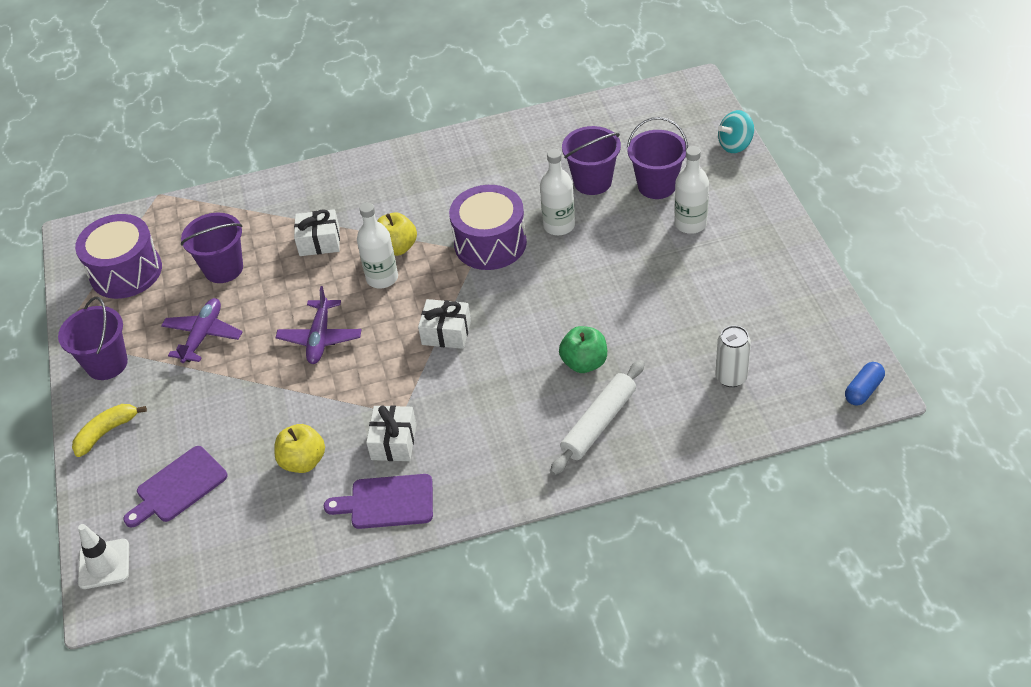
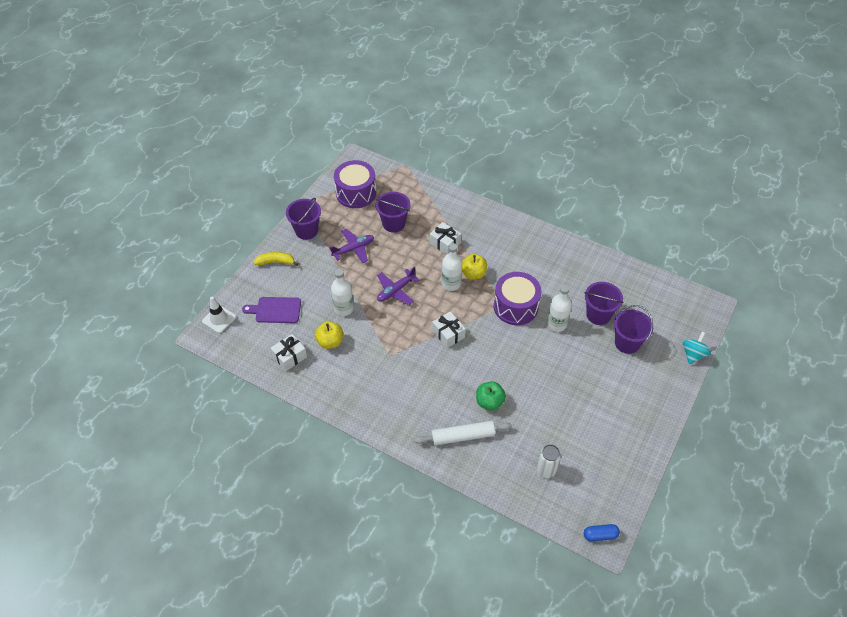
camera: 40 degrees right, 5 degrees up
(387, 502) = (341, 390): purple cutting board -> none
(393, 442) = (372, 365): white gift -> white gift (290, 357)
(690, 224) = (619, 377): white bottle -> white bottle (344, 308)
(735, 145) = (693, 354): turquoise spinning top -> turquoise spinning top turned 105 degrees clockwise

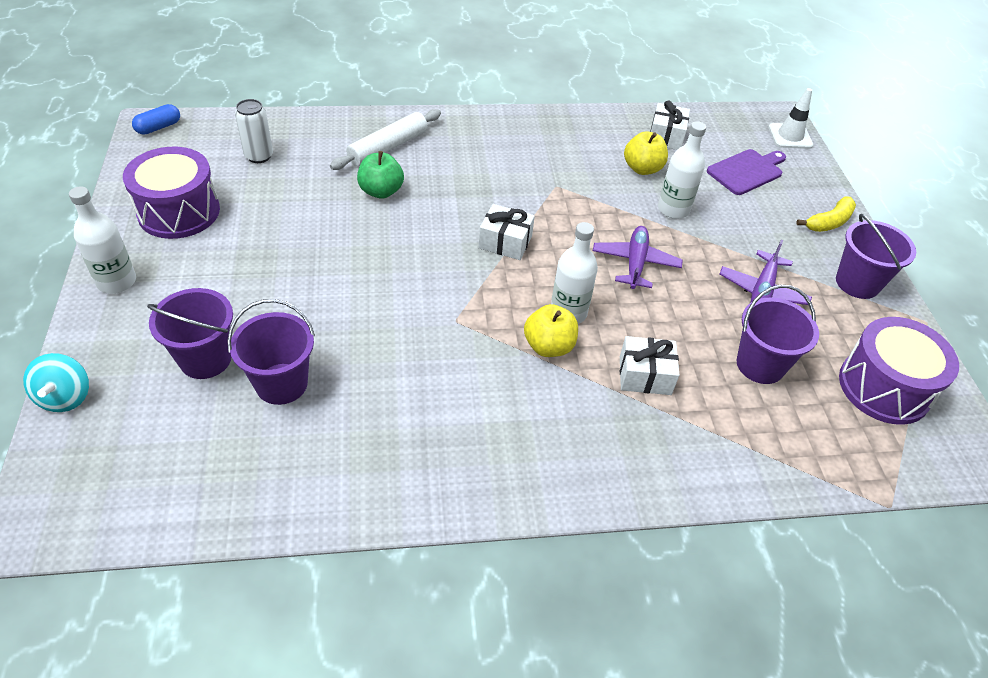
camera: 140 degrees right, 5 degrees down
(515, 306) = (437, 327): purple drum -> purple drum (179, 212)
(556, 324) = (349, 332): white bottle -> white bottle (117, 282)

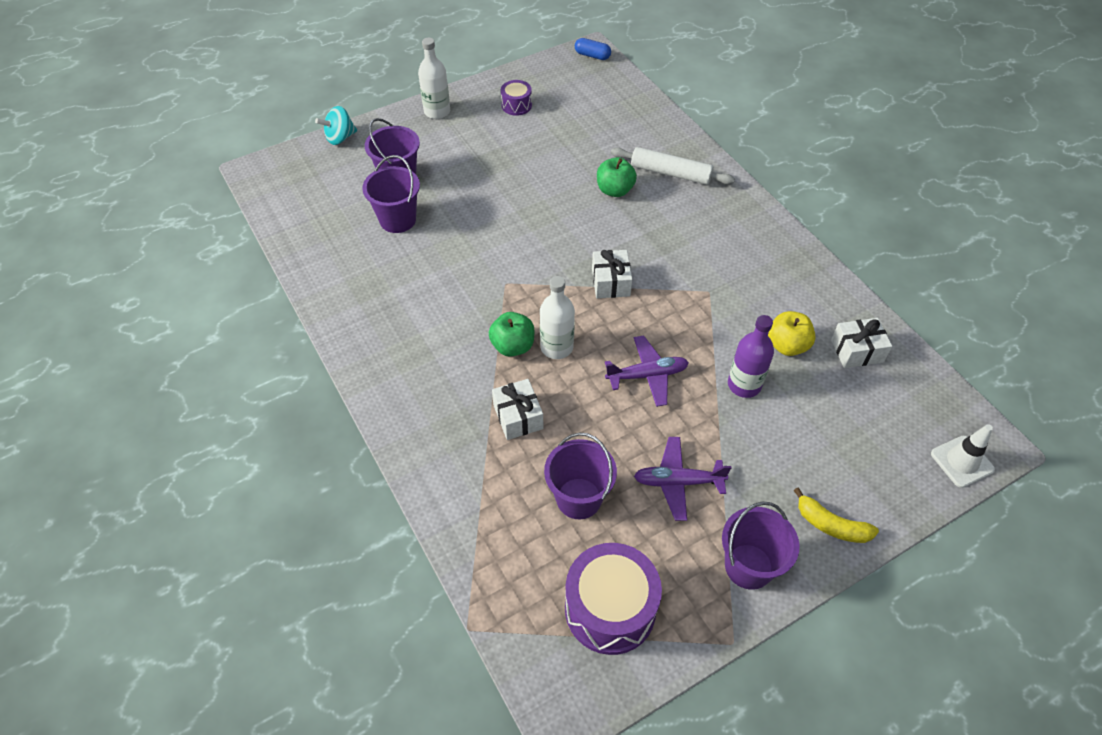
camera: 70 degrees right, 5 degrees up
(179, 212) = (516, 105): purple drum -> purple drum, size x0.51
(259, 156) = (602, 113): white can -> none
(549, 346) = (513, 346): yellow apple -> green apple
(673, 209) = (744, 385): white bottle -> purple bottle
(747, 171) = (858, 433): purple cutting board -> none

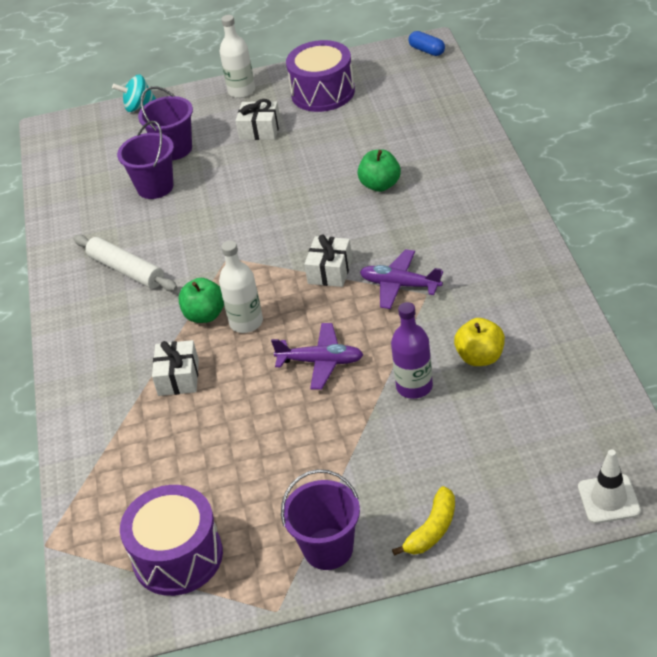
camera: 25 degrees right, 10 degrees down
(516, 105) = (323, 92): purple drum -> purple drum, size x1.96
(578, 498) = (198, 458): purple bucket -> none
(670, 173) = (448, 175): white rolling pin -> white rolling pin (126, 270)
(678, 482) = (299, 462): purple plane -> purple plane (400, 285)
(831, 525) = (432, 530): yellow banana -> yellow banana turned 105 degrees counterclockwise
(857, 351) = (554, 374): white gift -> white gift (260, 130)

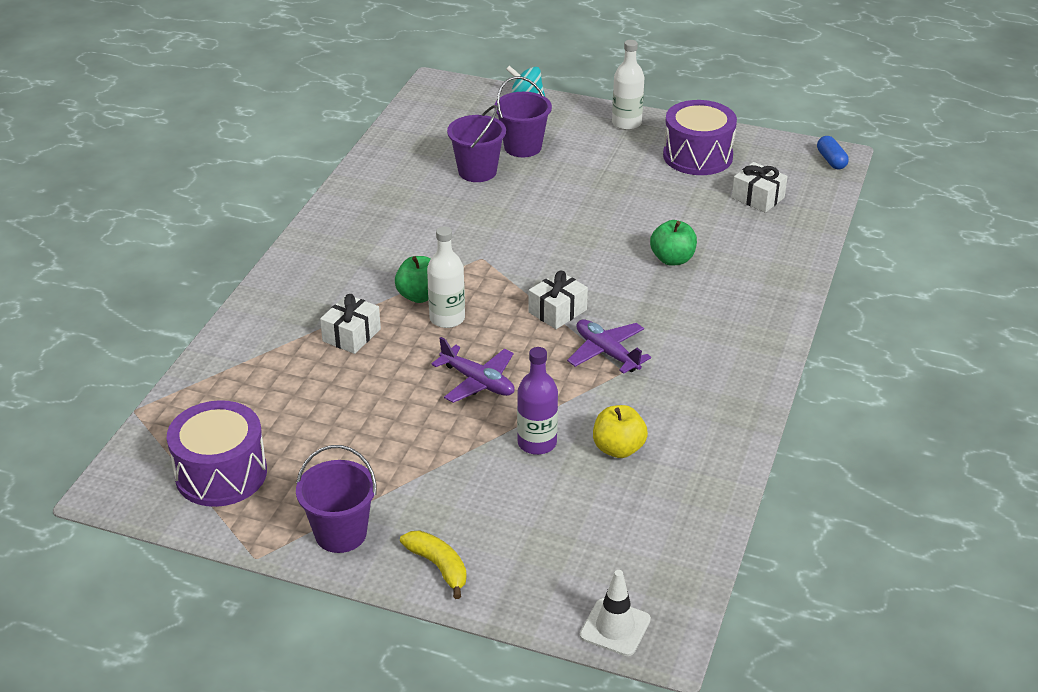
camera: 25 degrees right, 5 degrees down
(126, 270) = (391, 229): white rolling pin -> none
(260, 130) = (611, 164): white gift -> white gift (758, 198)
(432, 530) = (438, 566): yellow banana -> yellow banana turned 105 degrees counterclockwise

